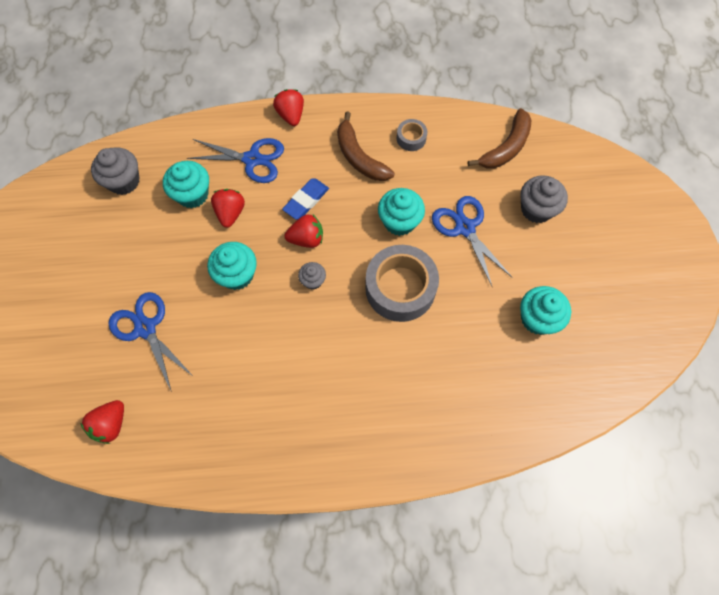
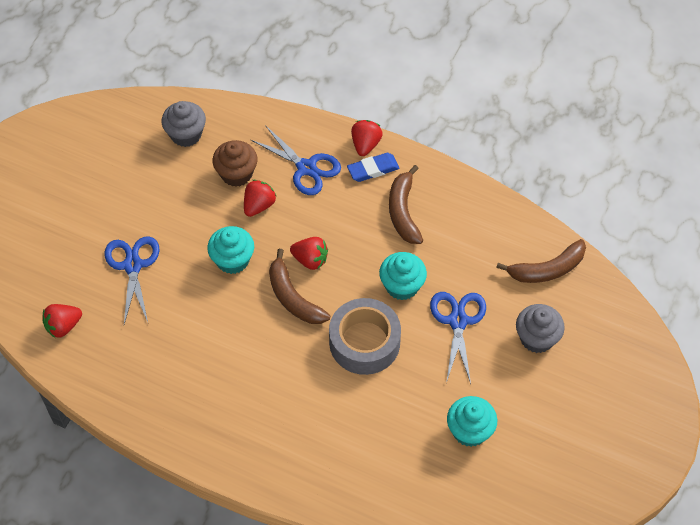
camera: 30 degrees right, 10 degrees down
(192, 194) = (236, 174): turquoise cupcake -> brown cupcake
(306, 200) = (330, 227): blue eraser -> blue eraser (373, 169)
(313, 280) = (293, 297): grey cupcake -> brown banana
(411, 138) = (462, 218): grey tape -> none

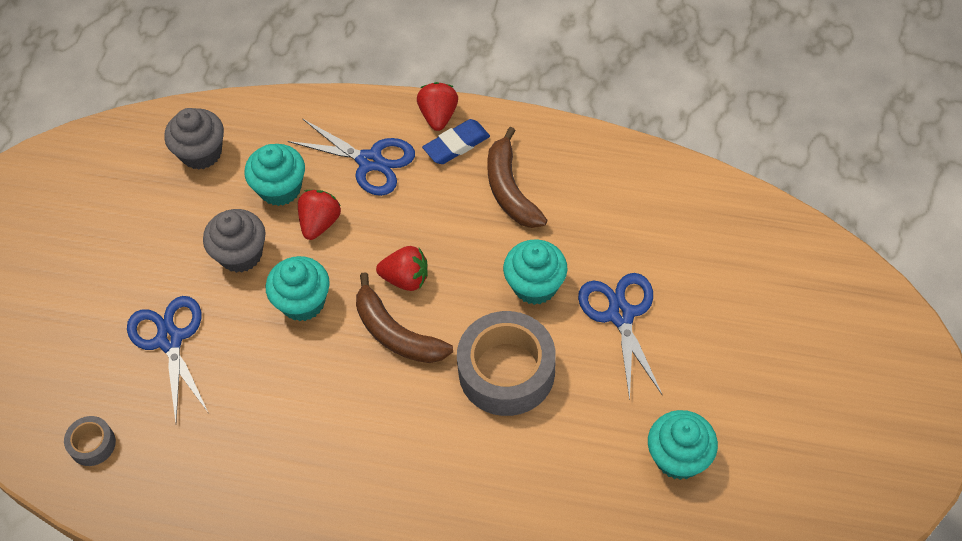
camera: 10 degrees left, 0 degrees up
(63, 326) = (92, 444): red strawberry -> grey tape
(236, 174) = (280, 188): brown cupcake -> turquoise cupcake
(536, 338) = (728, 314): grey cupcake -> grey cupcake (241, 254)
(547, 269) = (715, 222): brown banana -> none

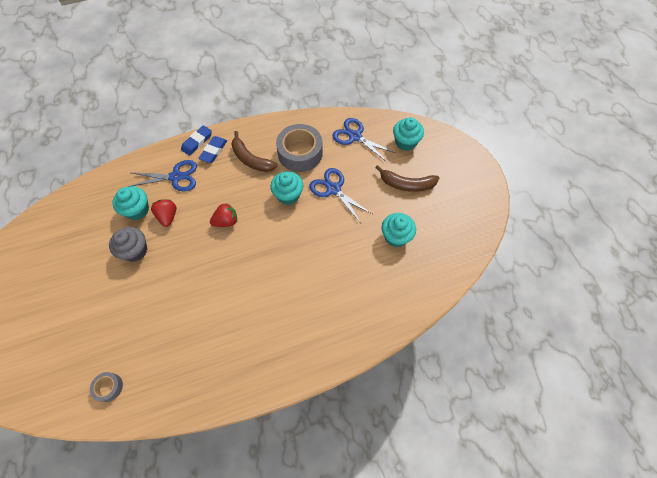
camera: 35 degrees left, 5 degrees up
(170, 340) = (121, 311): blue scissors -> blue scissors (355, 136)
(201, 153) = (84, 212): grey cupcake -> none
(303, 302) = (181, 257): turquoise cupcake -> turquoise cupcake (405, 142)
(396, 333) = (237, 248): brown banana -> brown banana (406, 184)
(438, 116) = (197, 142): red strawberry -> blue eraser
(506, 371) = (299, 239): grey tape -> grey tape (300, 153)

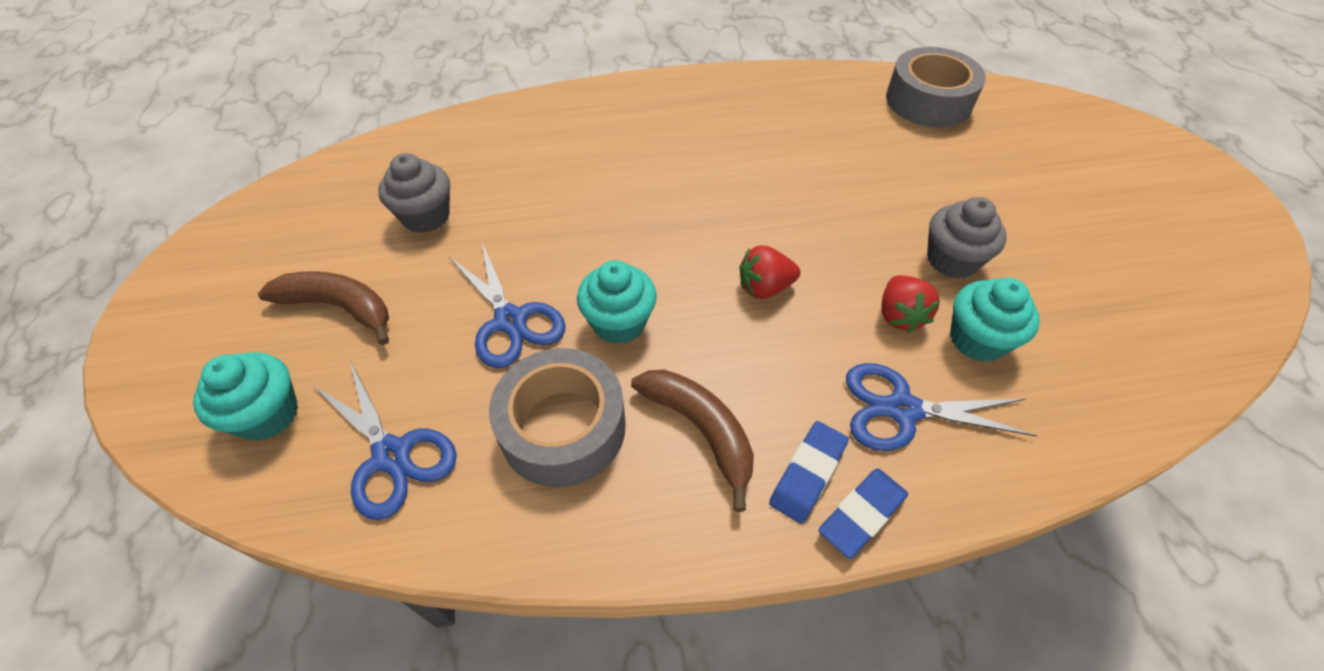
camera: 170 degrees left, 10 degrees down
(109, 387) = (928, 101): grey tape -> grey tape, size x2.14
(396, 236) = (426, 216): turquoise cupcake -> grey cupcake

